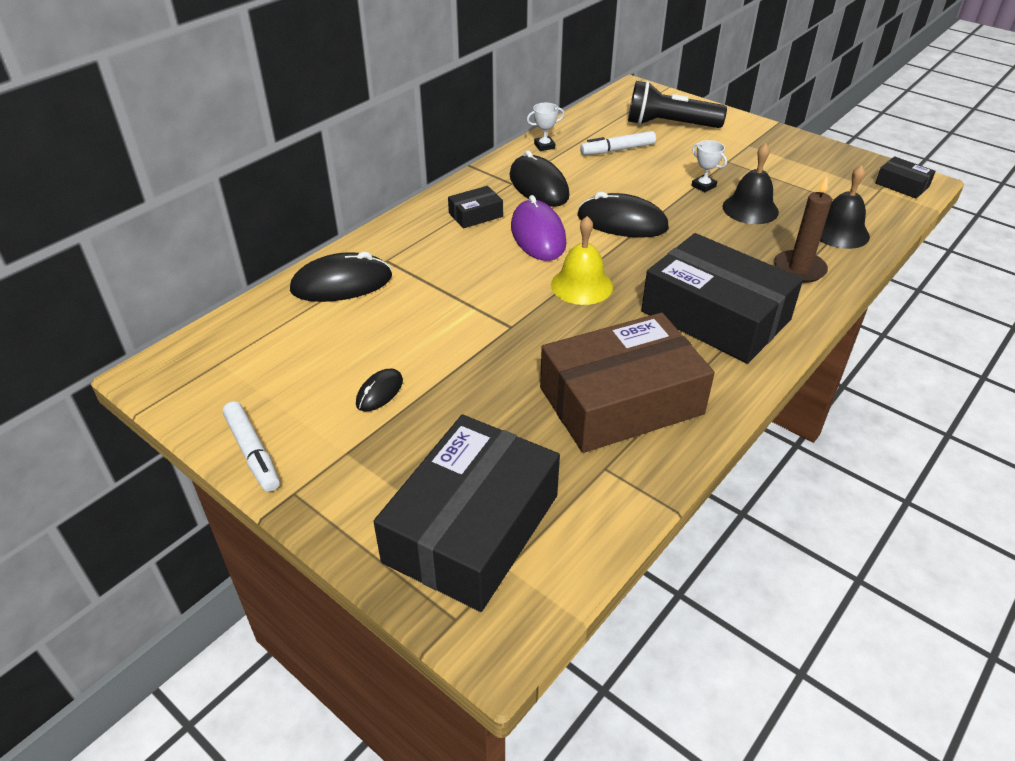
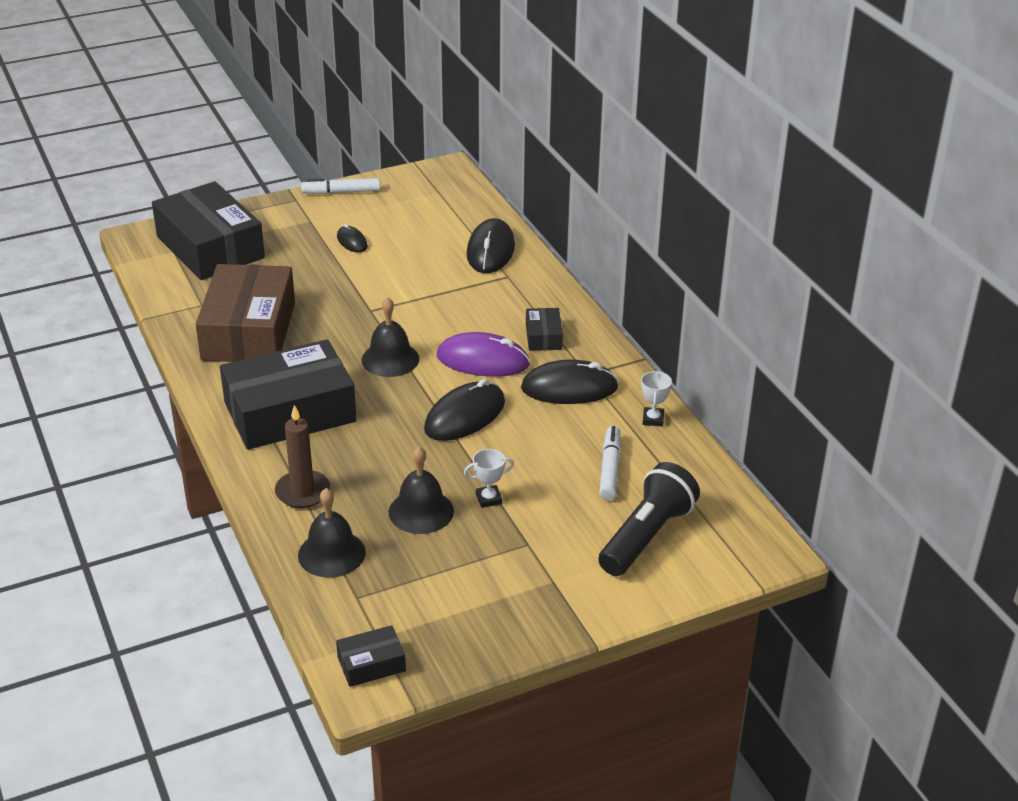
camera: 115 degrees right, 5 degrees down
(581, 285) = (390, 359): yellow bell -> black bell

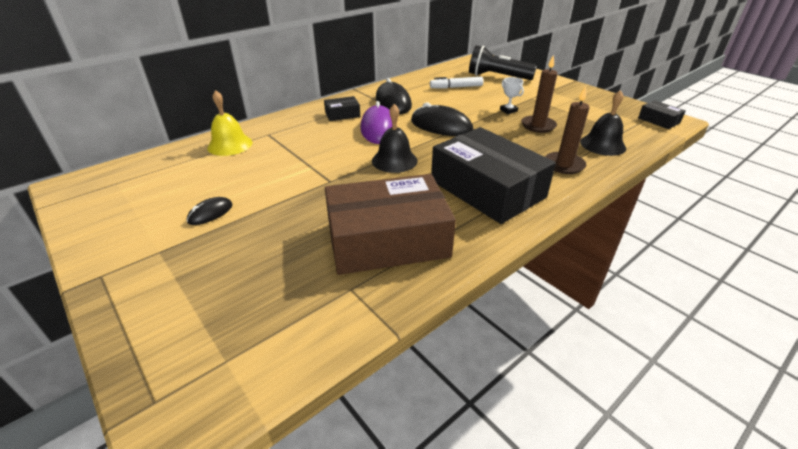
camera: 105 degrees left, 0 degrees up
(210, 247) = (216, 323): black box -> none
(341, 192) = (93, 243): white marker -> none
(421, 511) = (538, 126): black bell -> brown candle
(490, 250) = (230, 145): black mouse -> yellow bell
(653, 419) = (408, 82): white trophy -> none

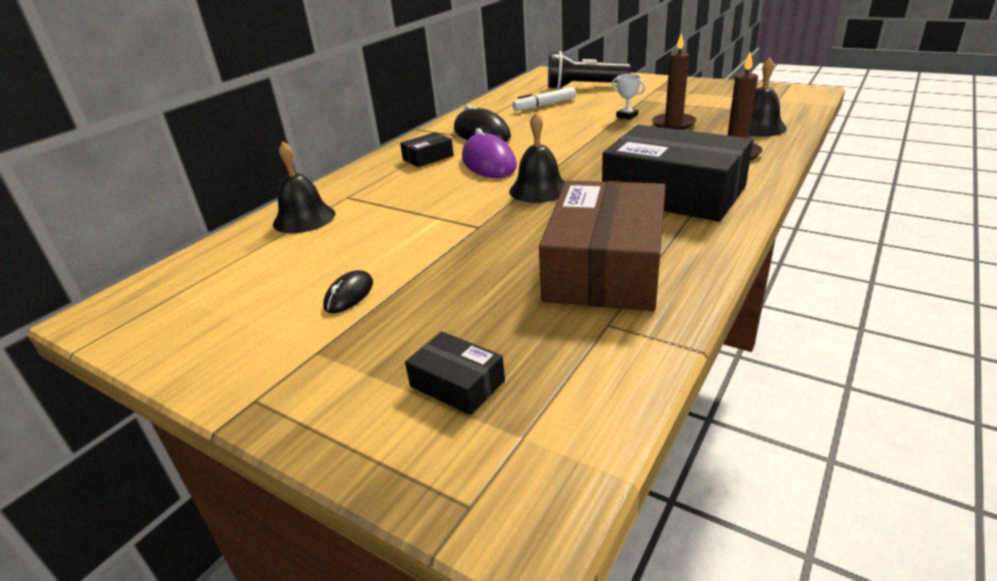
camera: 15 degrees left, 5 degrees down
(230, 145) = (304, 218): yellow bell -> black bell
(387, 239) = (605, 266): brown box -> brown box turned 45 degrees counterclockwise
(441, 126) = (563, 145): black mouse -> none
(658, 120) = (794, 95): black box -> black box (457, 383)

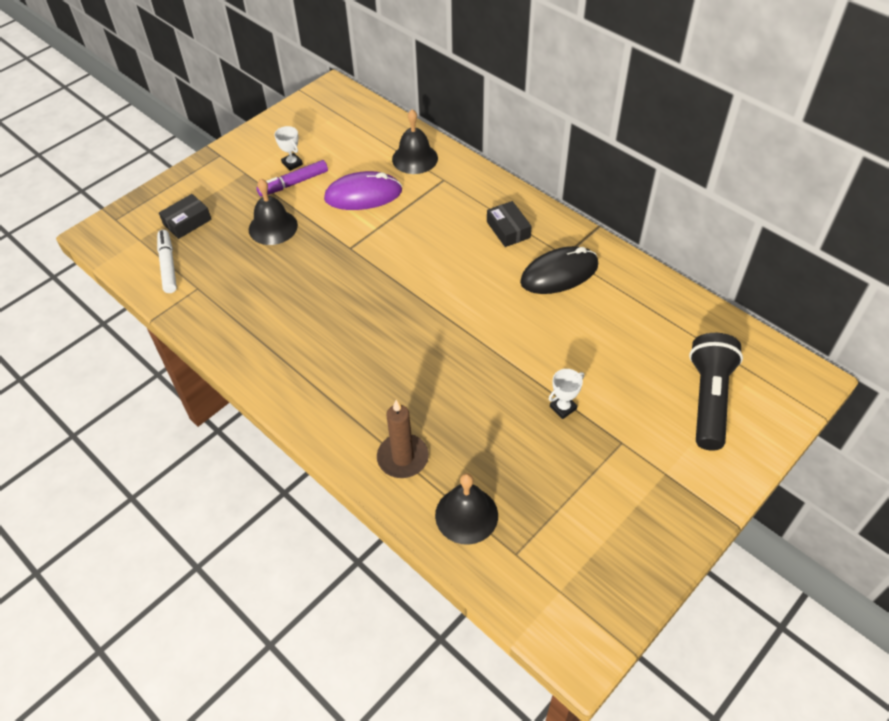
camera: 100 degrees right, 20 degrees up
(298, 308) = (292, 163): none -> white trophy
(349, 295) = (293, 183): black mouse -> purple marker
(488, 163) = (474, 269): purple mouse -> purple mouse (363, 195)
(539, 189) = (396, 292): black bell -> black bell (273, 227)
(544, 105) = (639, 342): white marker -> white marker (168, 265)
(605, 266) = (256, 302): brown box -> none
(673, 124) = (515, 441): brown candle -> none
(673, 193) = (342, 376): black box -> none

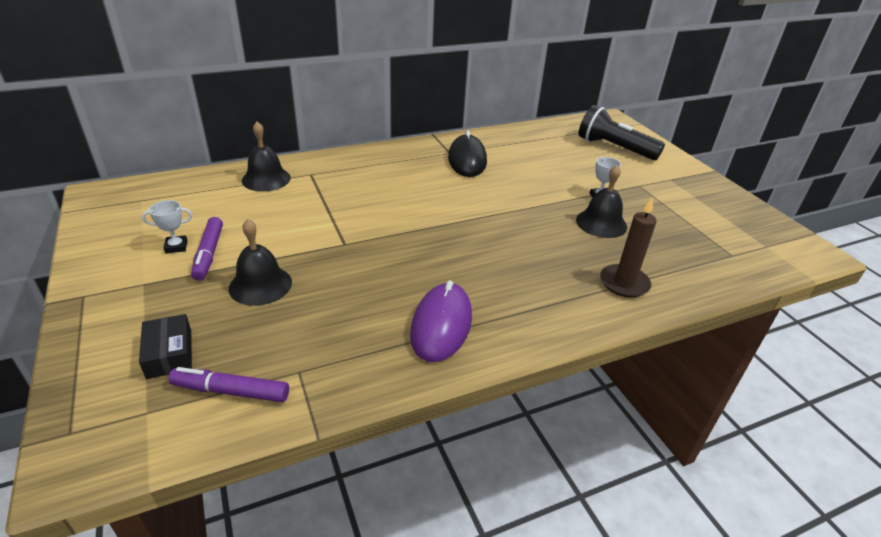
camera: 70 degrees left, 15 degrees down
(168, 265) = (231, 391): white marker -> purple marker
(363, 195) = (280, 217): purple mouse -> purple mouse (441, 325)
(466, 515) = (692, 267): black bell -> black bell (601, 223)
(508, 230) = (401, 165): black box -> none

